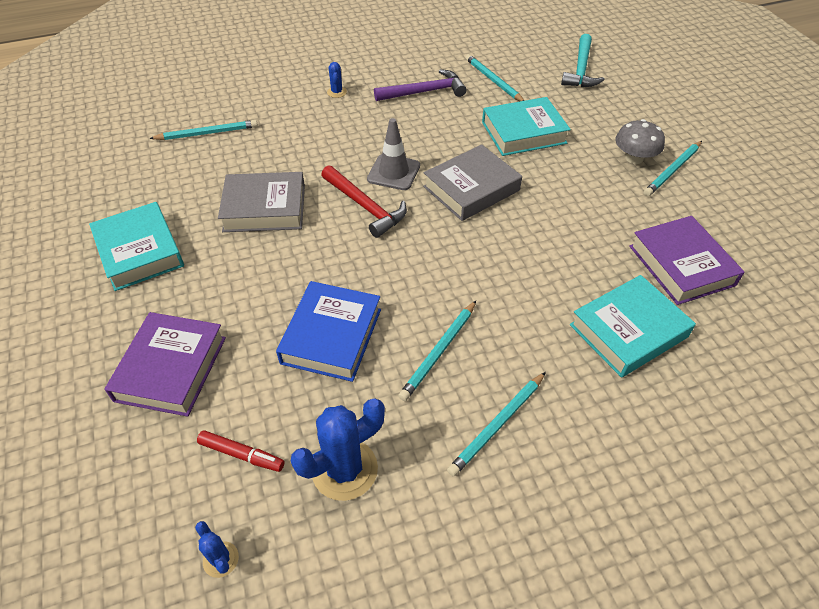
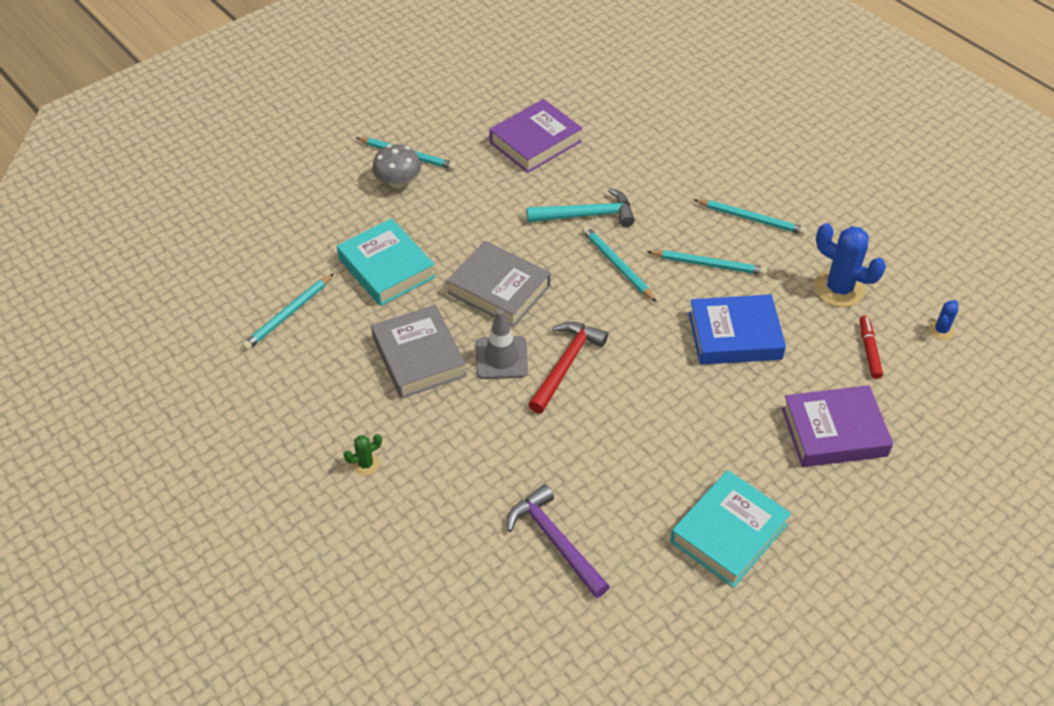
camera: 110 degrees left, 0 degrees up
(207, 133) = (508, 572): turquoise pencil -> turquoise pencil (617, 265)
(264, 208) = (610, 450): grey book -> grey book (419, 357)
(337, 92) = (366, 464): blue cactus -> green cactus
(424, 92) = (335, 373): purple hammer -> purple hammer (555, 541)
(581, 69) = (239, 241): turquoise hammer -> turquoise hammer (587, 215)
(628, 331) = (623, 164): turquoise book -> none

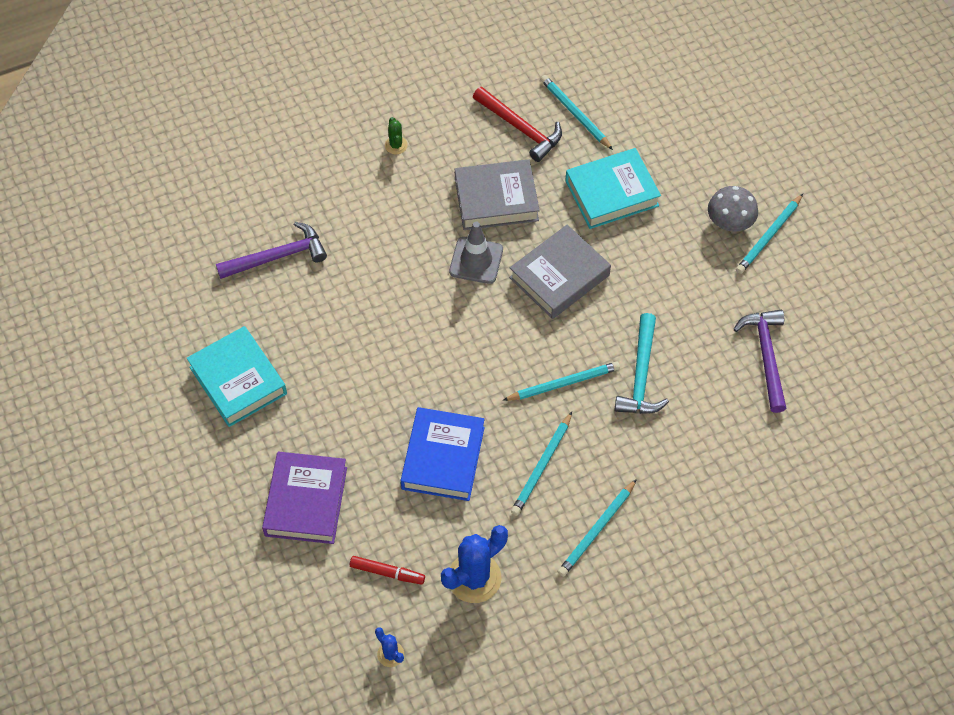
camera: 105 degrees right, 10 degrees up
(535, 142) = (766, 356): purple book -> purple hammer
(566, 364) = (452, 308): red hammer -> red hammer (520, 128)

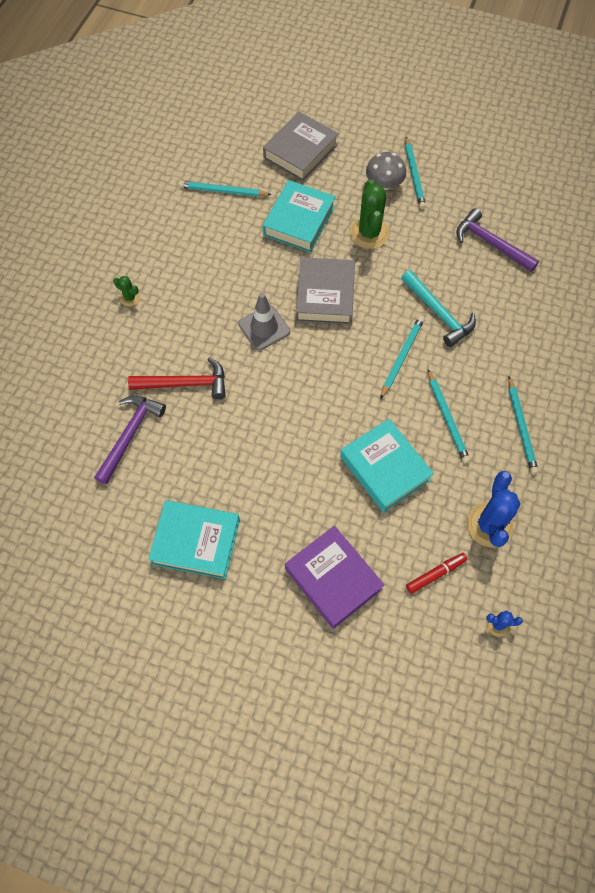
camera: 45 degrees left, 5 degrees up
(443, 458) = (385, 468): blue book -> turquoise book
(496, 199) = (234, 280): grey book -> grey book (300, 151)
(520, 128) = (199, 225): red hammer -> red hammer (185, 384)
(662, 255) = (369, 233): none -> green cactus

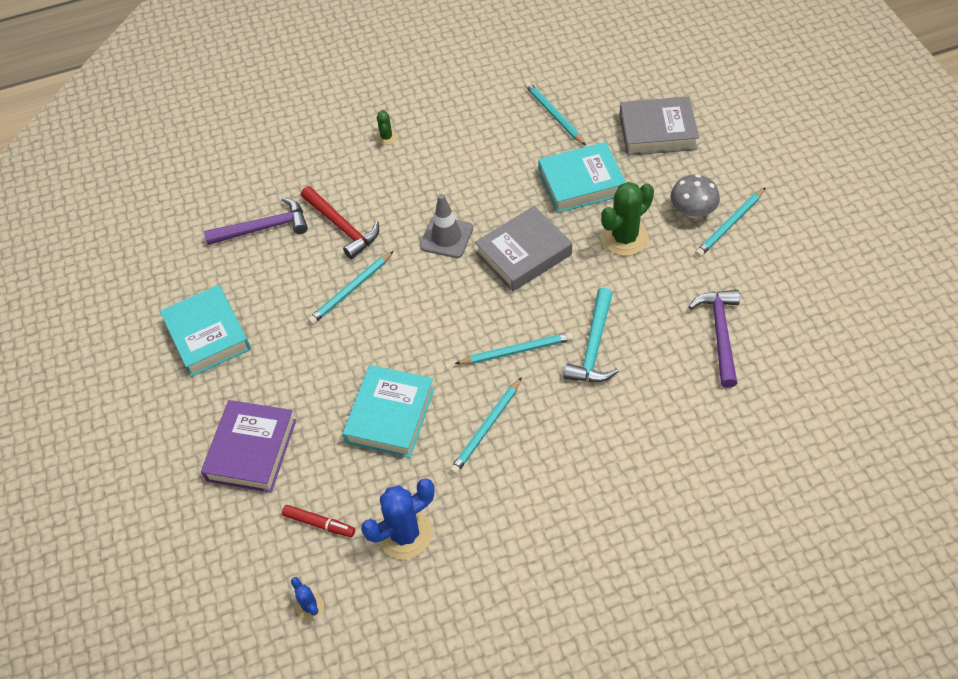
camera: 55 degrees right, 10 degrees down
(521, 427) = (535, 493): turquoise pencil -> turquoise pencil (351, 290)

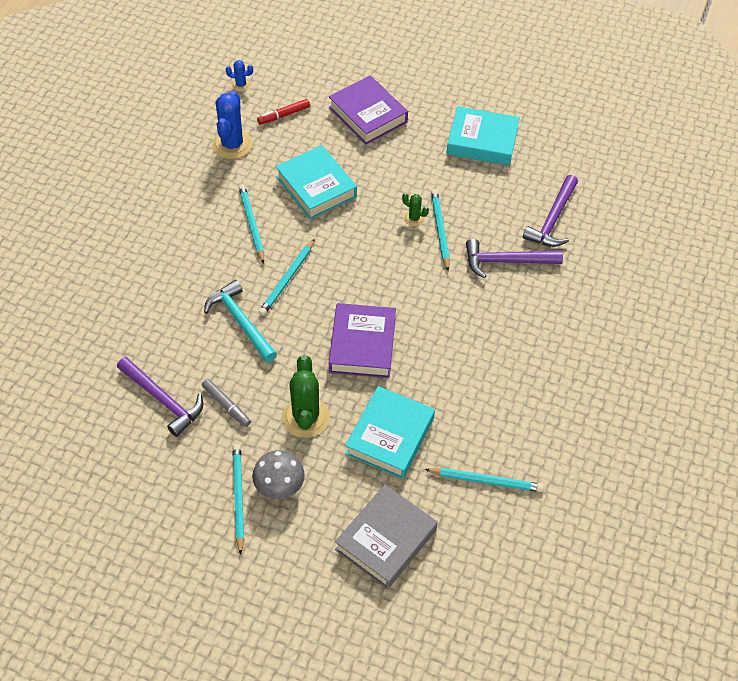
camera: 125 degrees right, 0 degrees up
(342, 227) = (506, 261): red hammer -> purple hammer
(386, 137) = (578, 348): green cactus -> green cactus (414, 218)
(446, 237) = (429, 312): grey traffic cone -> none
(523, 254) = (362, 345): grey book -> purple book
(674, 291) = (226, 405): none -> grey marker

